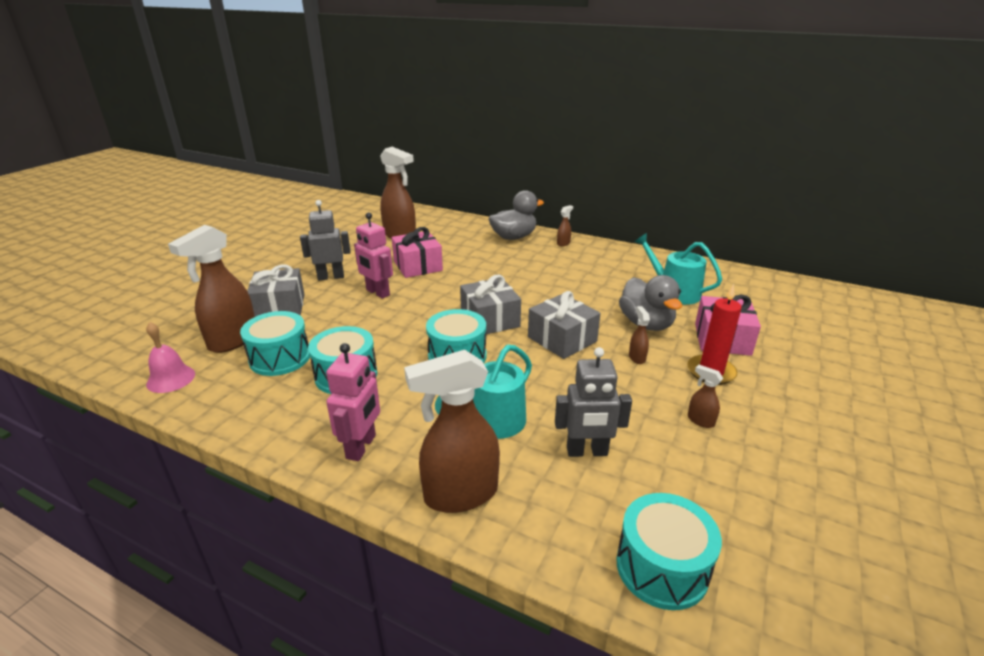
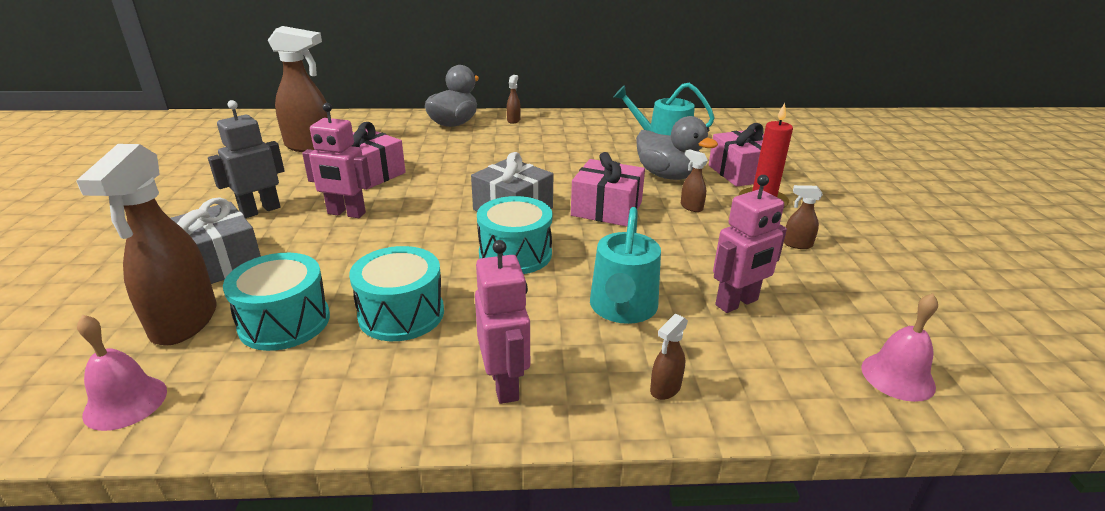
camera: 30 degrees left, 0 degrees up
(460, 494) = (665, 389): brown spray bottle -> brown spray bottle, size x0.43
(562, 339) = (606, 209): grey gift -> pink gift
(587, 452) = (737, 303): grey robot -> pink robot
(662, 567) = (897, 376): turquoise drum -> pink bell

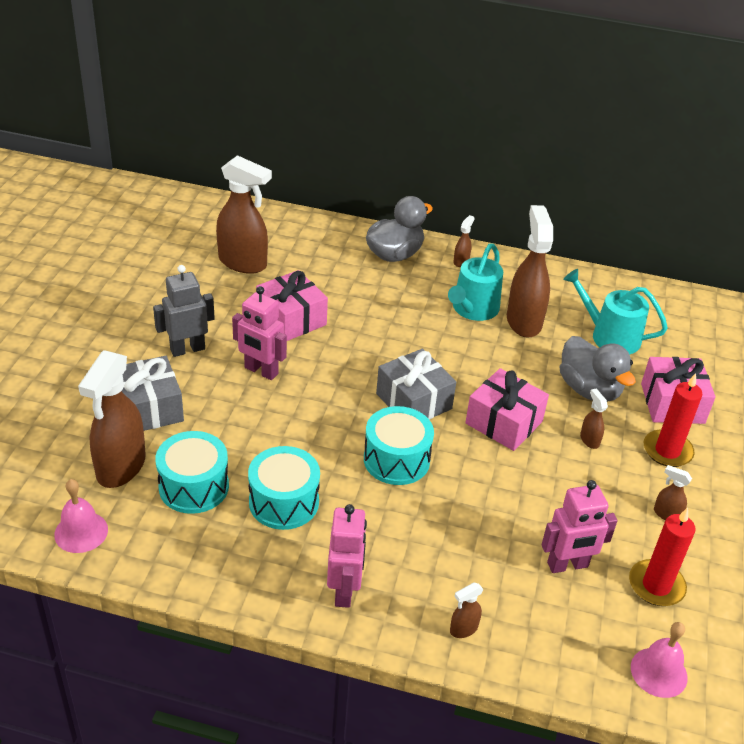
camera: 15 degrees right, 10 degrees up
(586, 145) = (523, 321): none -> brown spray bottle
(622, 308) = (465, 544): turquoise watering can -> turquoise watering can (473, 309)
(832, 300) = (656, 585): none -> red candle

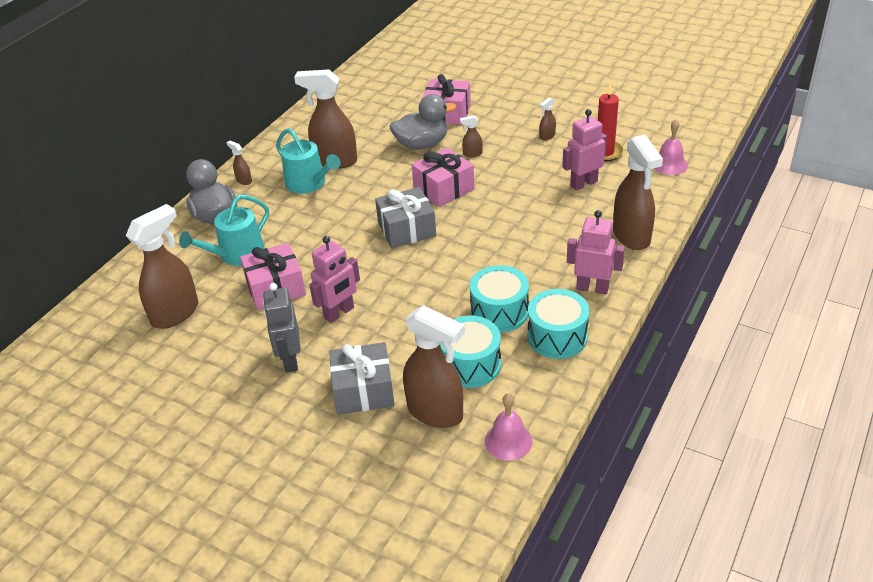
camera: 70 degrees left, 0 degrees up
(396, 460) = (468, 246): turquoise drum -> turquoise drum (557, 337)
(463, 629) = (631, 236): brown spray bottle -> brown spray bottle, size x2.32
(567, 565) = (583, 183): pink robot -> pink robot turned 120 degrees counterclockwise
(610, 336) = (368, 125): turquoise watering can -> turquoise watering can (237, 254)
(667, 451) = (491, 124): red candle -> none

